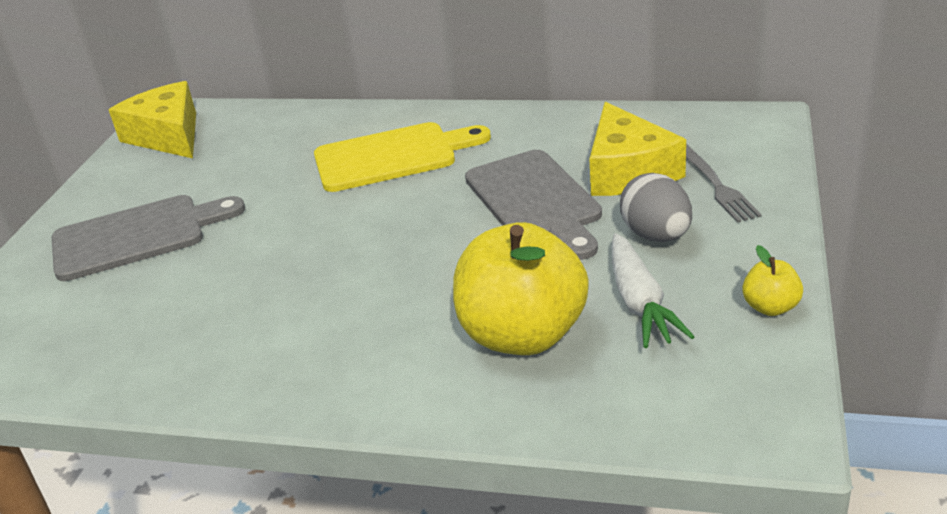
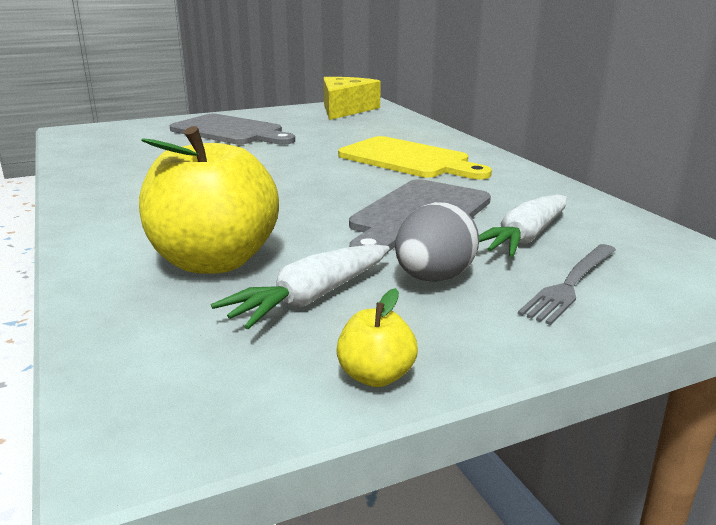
camera: 50 degrees right, 10 degrees down
(628, 171) = (524, 238): yellow cheese -> white carrot

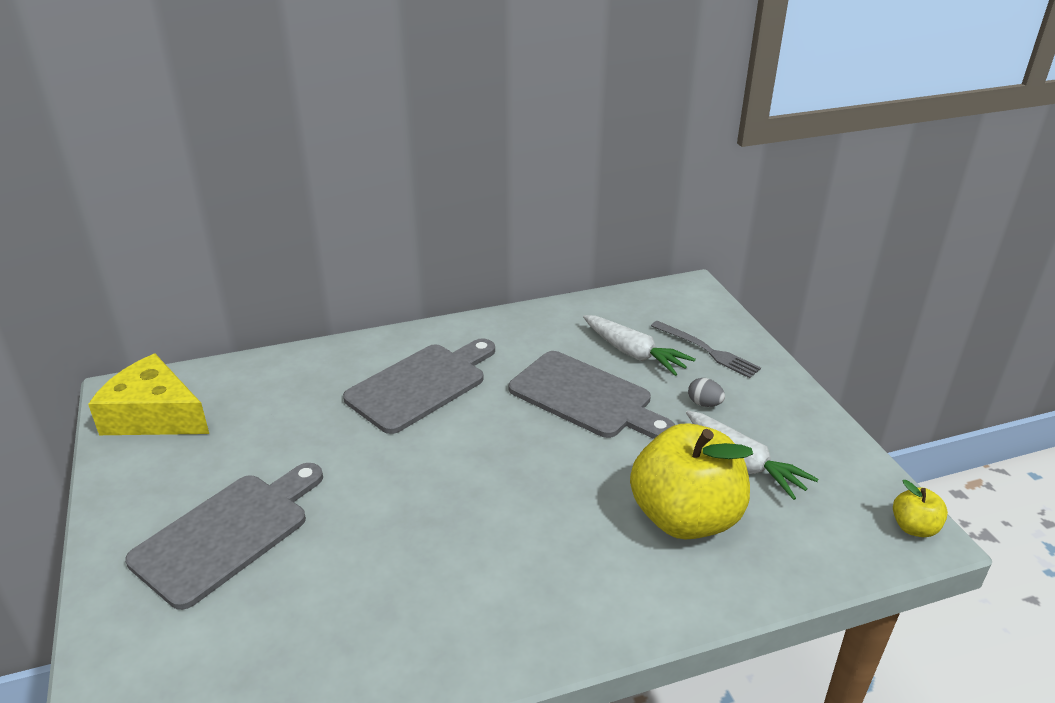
camera: 85 degrees left, 10 degrees up
(376, 376) = (831, 440): yellow apple -> yellow apple (914, 527)
(408, 159) = (421, 385): yellow cutting board -> grey cutting board
(434, 278) = (704, 404): grey egg -> grey egg, size x0.53

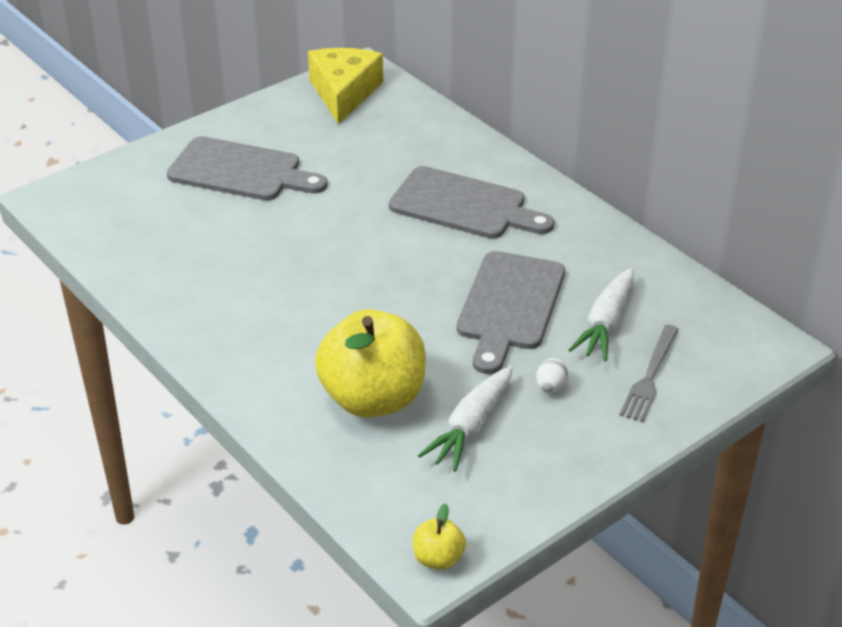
camera: 70 degrees right, 5 degrees up
(704, 404) = (550, 387): grey egg -> white egg

